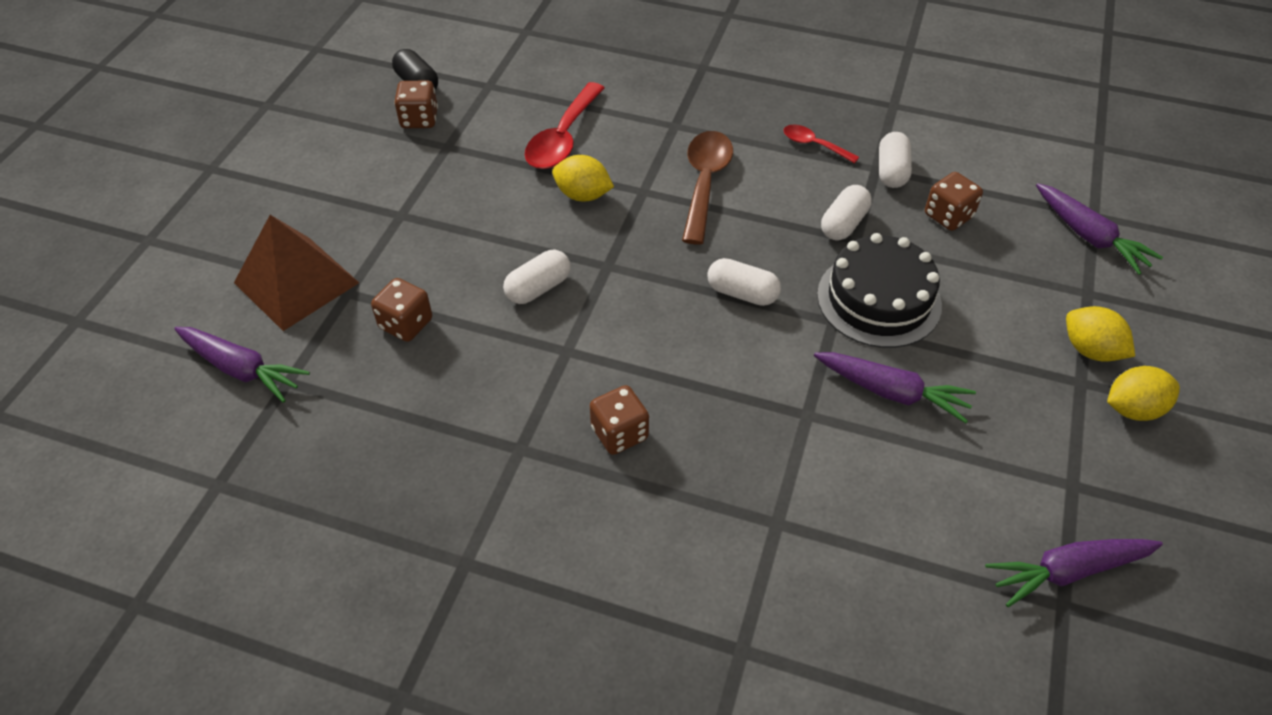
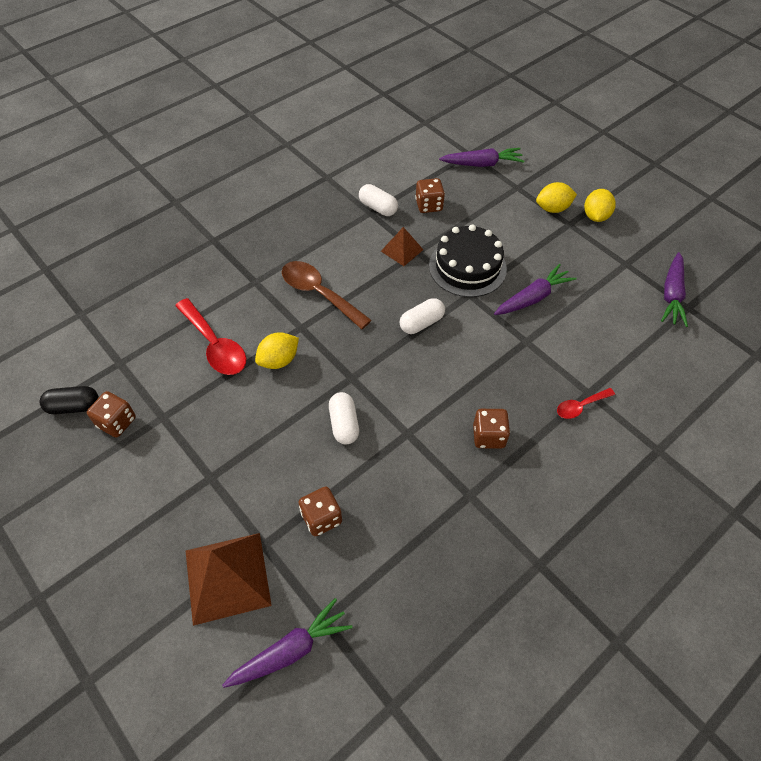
camera: 60 degrees left, 5 degrees up
(814, 145) = (329, 228): red spoon -> red spoon (580, 406)
(843, 224) = (402, 250): white capsule -> brown pyramid

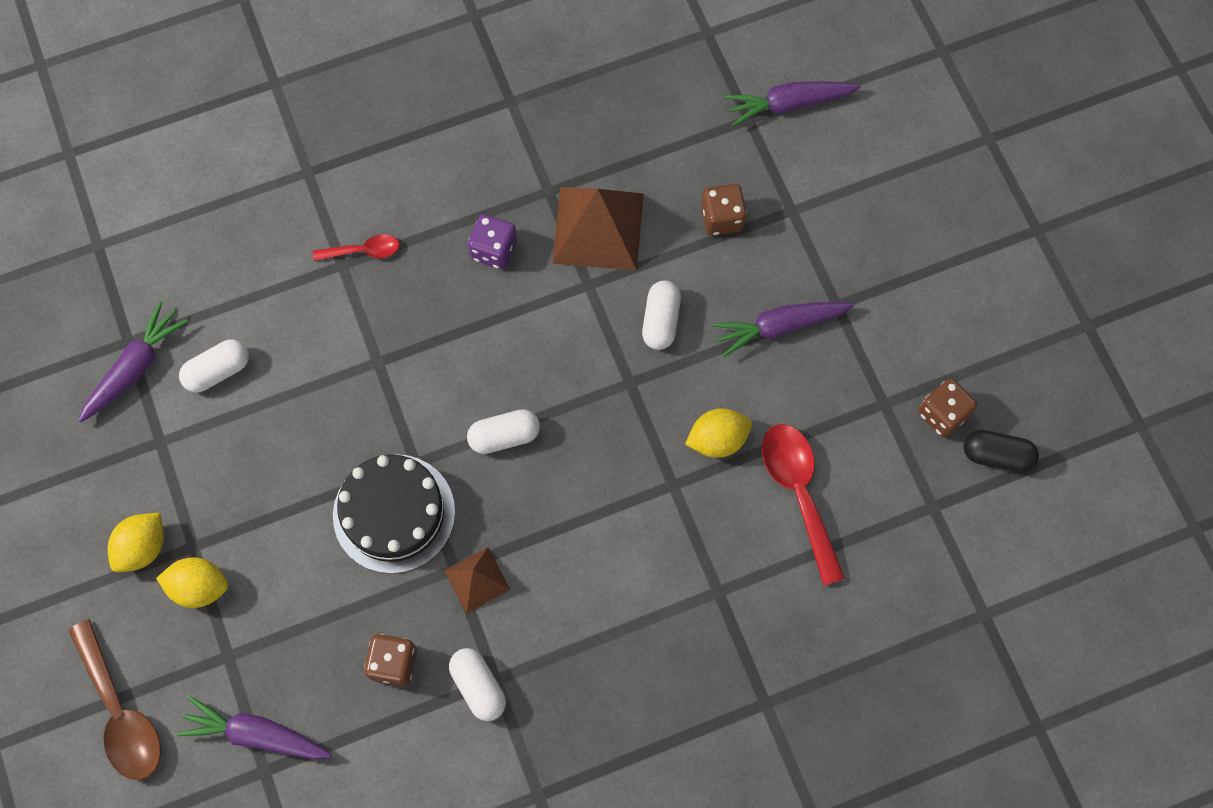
camera: 160 degrees left, 15 degrees up
(227, 577) = (837, 189): brown pyramid -> brown pyramid (598, 228)
(319, 293) = (630, 536): brown spoon -> brown spoon (121, 712)
(488, 436) = (494, 250): brown dice -> purple dice
(533, 298) = (330, 427): purple carrot -> purple carrot (780, 327)
(621, 307) = (218, 371): none -> white capsule

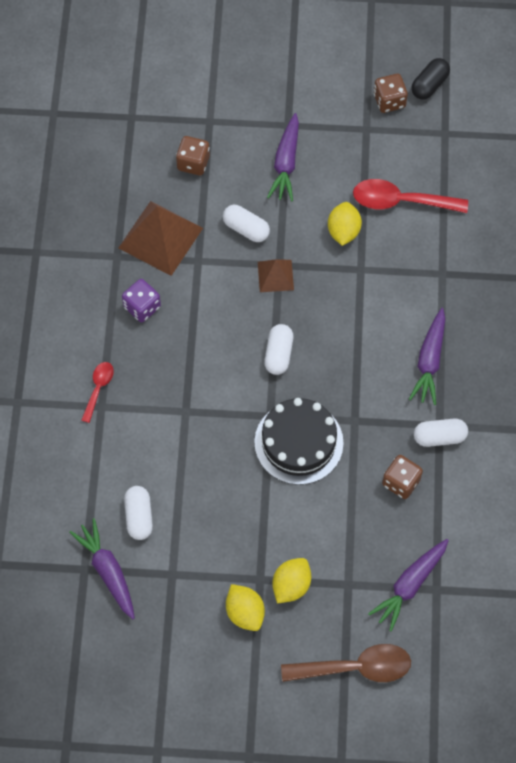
camera: 65 degrees left, 5 degrees down
(477, 580) = (368, 410): brown pyramid -> brown pyramid (275, 276)
(789, 104) = (133, 89): purple carrot -> purple carrot (429, 361)

